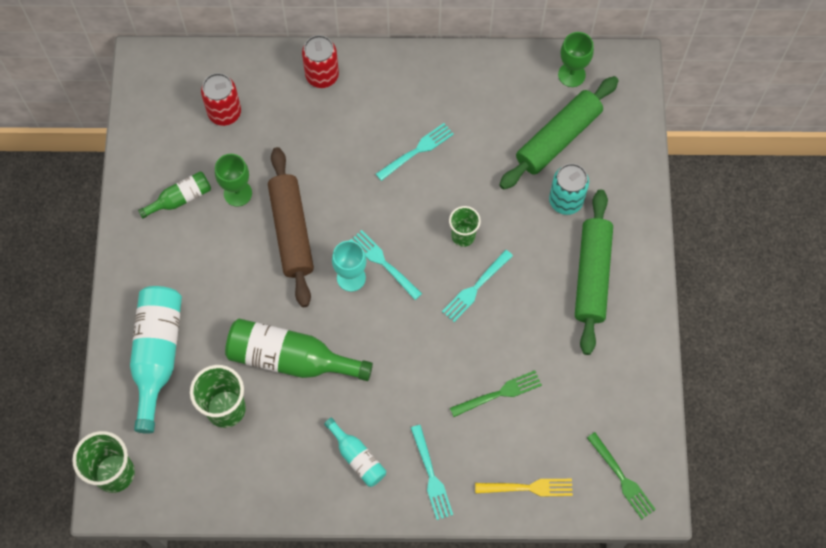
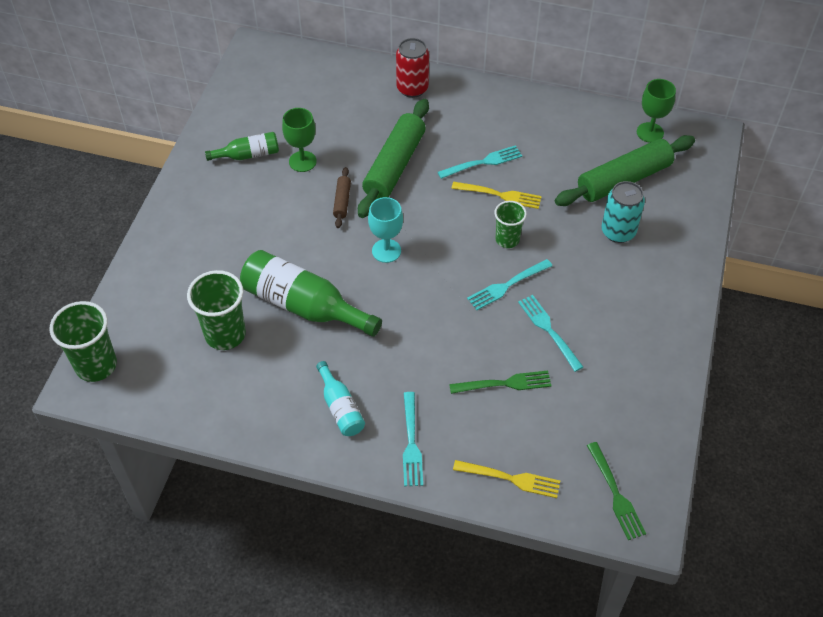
camera: 15 degrees right, 15 degrees down
(157, 355) = (177, 274): turquoise bottle -> none
(224, 113) = (313, 99): red can -> none
(291, 231) = (342, 201): brown rolling pin -> brown rolling pin, size x0.46
(384, 263) = (422, 246): turquoise fork -> turquoise fork (549, 330)
(443, 186) = (500, 195): none -> yellow fork
(592, 275) = (629, 300): green rolling pin -> green rolling pin (394, 166)

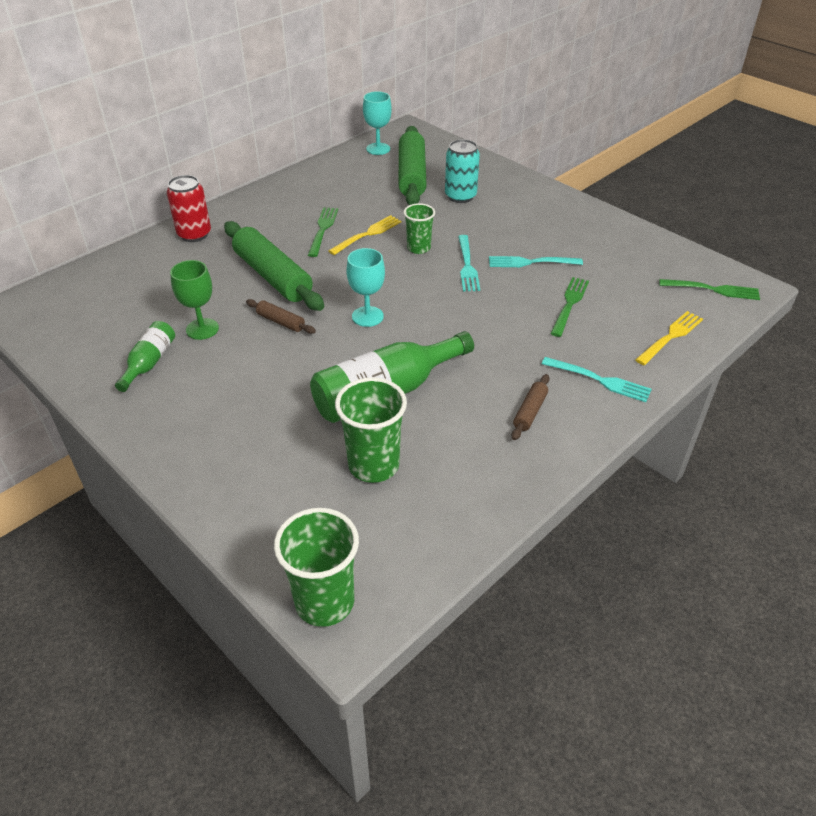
camera: 60 degrees left, 10 degrees down
(340, 408) = (530, 412): turquoise bottle -> brown rolling pin
(483, 162) = (323, 230): turquoise fork -> green fork
(650, 132) = (378, 149): green goblet -> turquoise goblet

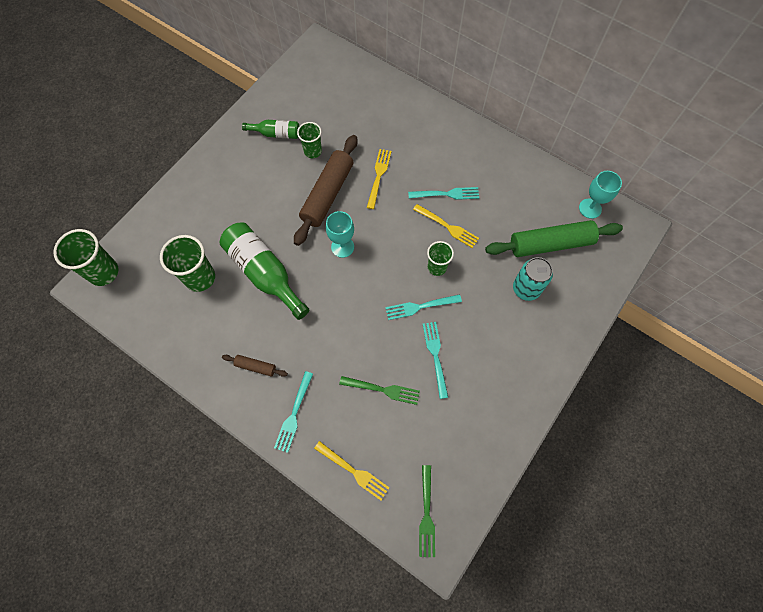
camera: 80 degrees right, 25 degrees up
(194, 234) = (420, 113): red can -> none
(202, 329) = (313, 151): green goblet -> green cup
(273, 276) = (378, 176): green rolling pin -> yellow fork
(281, 322) = (327, 194): brown rolling pin -> brown rolling pin, size x2.19
(323, 230) = (446, 194): green fork -> turquoise fork

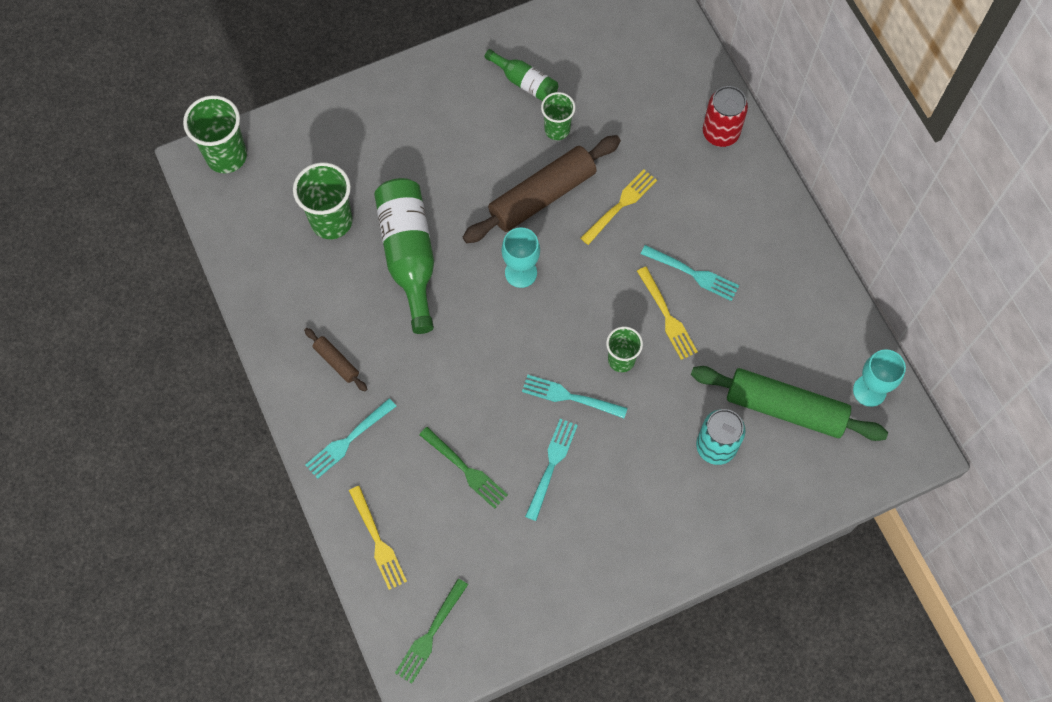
camera: 30 degrees right, 0 degrees up
(411, 107) = (720, 133): none -> red can

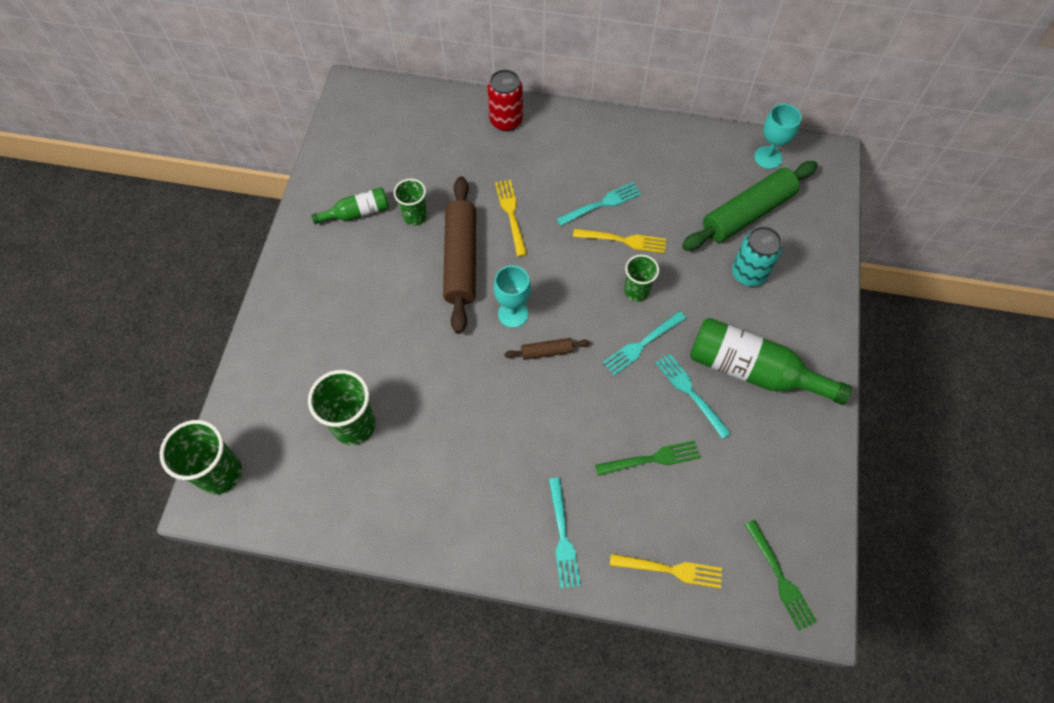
camera: 55 degrees left, 5 degrees down
(336, 362) = (484, 502): brown rolling pin -> brown rolling pin (547, 352)
(409, 255) = (434, 385): green bottle -> green bottle (753, 371)

